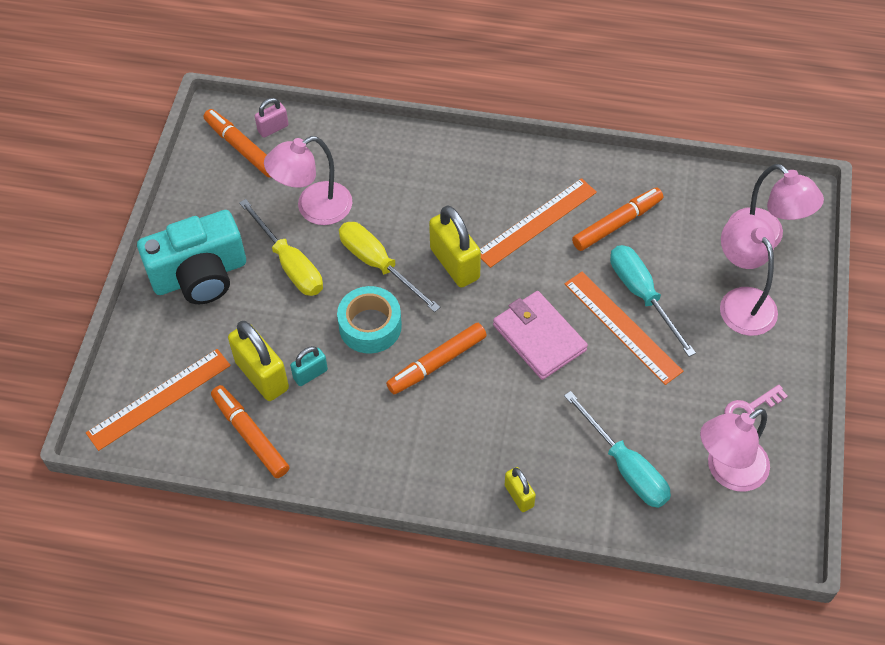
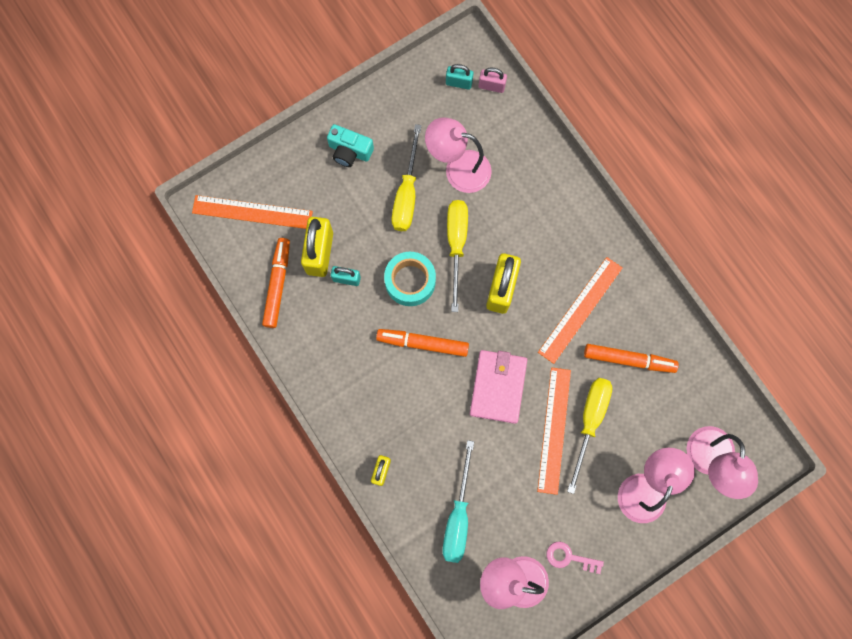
camera: 45 degrees right, 20 degrees up
(200, 275) = (349, 151): turquoise camera -> turquoise camera, size x0.56
(241, 148) = (459, 83): orange marker -> turquoise padlock
(537, 222) = (580, 310): orange ruler -> orange ruler turned 60 degrees counterclockwise
(642, 295) = (589, 422): turquoise screwdriver -> yellow screwdriver

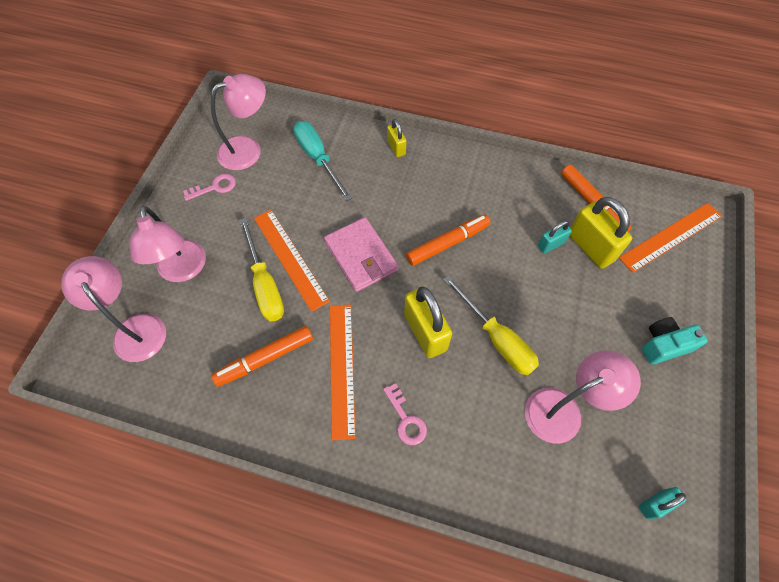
camera: 140 degrees right, 15 degrees down
(407, 193) = (580, 348): yellow screwdriver -> none
(410, 281) = (503, 280): turquoise tape -> none
(491, 86) = (622, 531): pink padlock -> none
(564, 243) = (406, 419): none -> pink key

